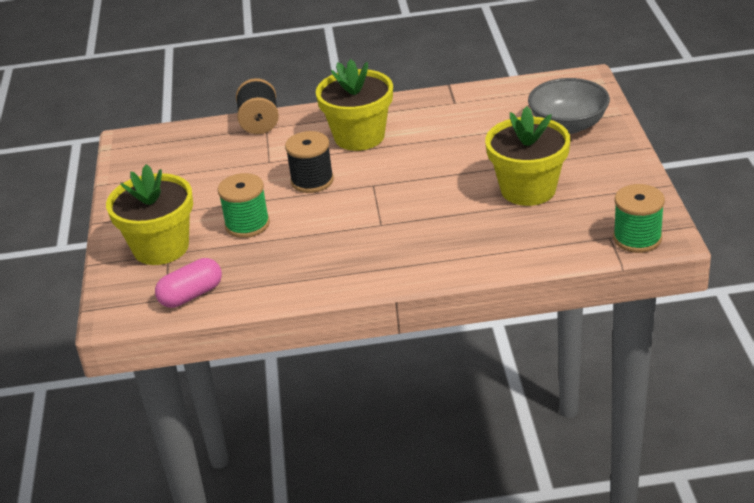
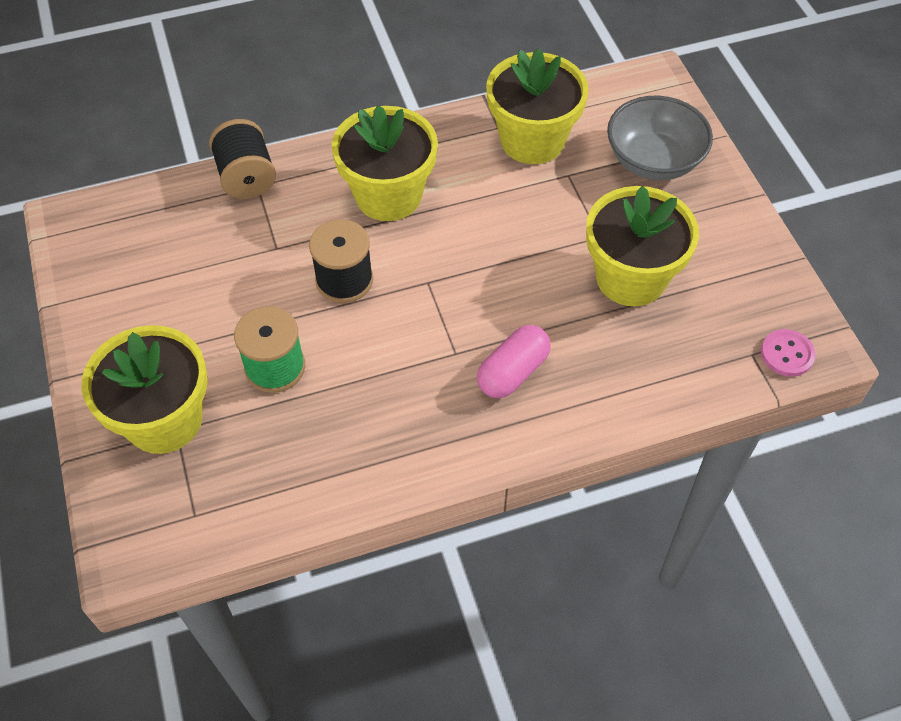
camera: 15 degrees left, 20 degrees up
(191, 295) = (228, 506): pink capsule -> pink capsule (512, 372)
(477, 110) = (532, 140): none -> yellow flower pot
(637, 238) = (787, 354): green spool -> pink button

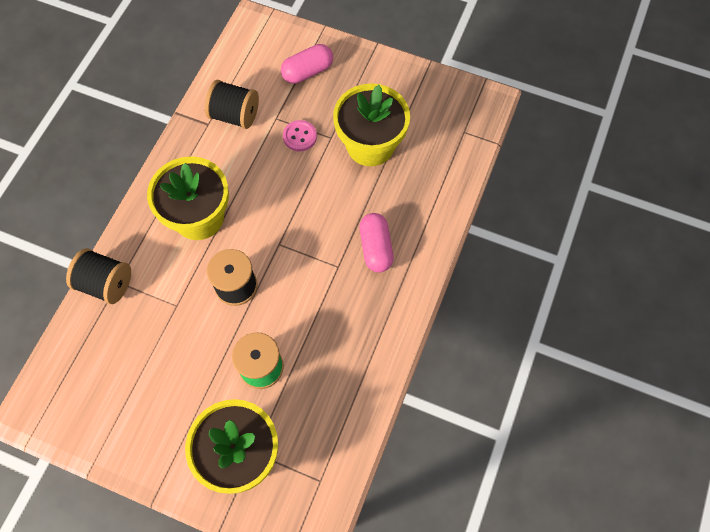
camera: 50 degrees left, 10 degrees up
(532, 140) = (235, 115): yellow flower pot -> black spool
(653, 160) = (307, 72): grey bowl -> pink capsule
(787, 354) = (478, 117): pink button -> pink button (300, 136)

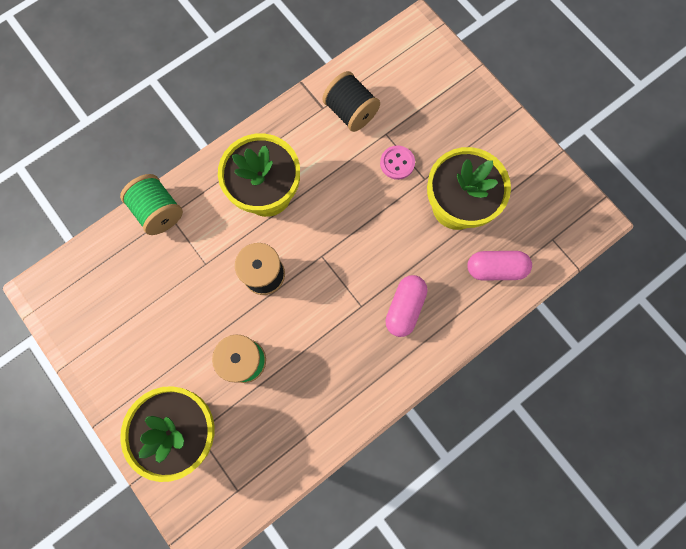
camera: 30 degrees right, 10 degrees up
(106, 284) = (159, 211): black spool -> green spool
(307, 72) = (440, 102): pink capsule -> pink capsule (495, 268)

